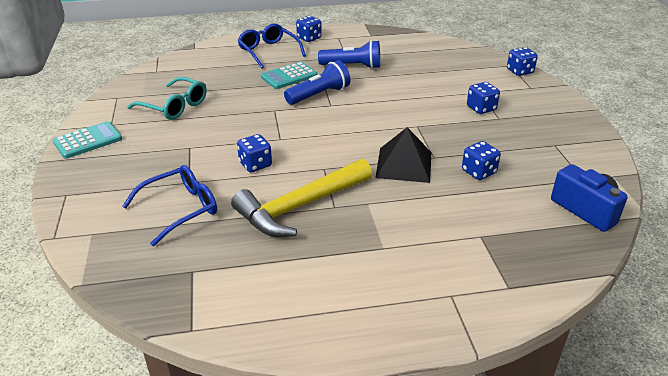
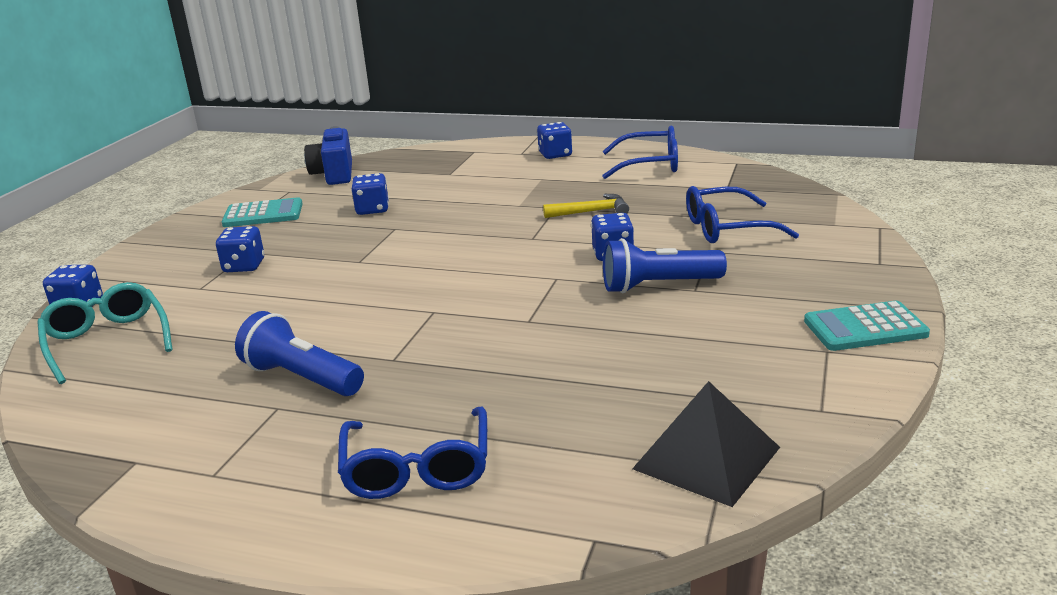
camera: 150 degrees left, 10 degrees down
(174, 106) = (700, 362): turquoise glasses -> turquoise glasses (107, 341)
(288, 301) = (650, 164): none -> blue glasses
(289, 76) = (442, 382): turquoise calculator -> turquoise calculator (263, 214)
(300, 206) = (591, 212): yellow hammer -> yellow hammer, size x0.50
(309, 38) = (277, 492): blue dice -> blue dice (555, 154)
(319, 95) = (432, 331): blue flashlight -> blue flashlight (658, 286)
(404, 164) = (437, 227): black pyramid -> black pyramid (706, 458)

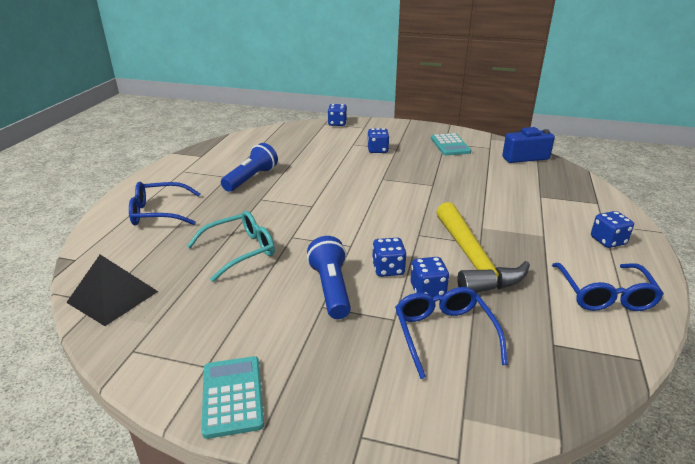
camera: 85 degrees right, 5 degrees up
(107, 341) = (302, 134): turquoise glasses -> turquoise glasses (240, 251)
(372, 209) = (463, 175): blue dice -> blue dice (427, 290)
(591, 212) = (472, 260): yellow hammer -> yellow hammer, size x2.01

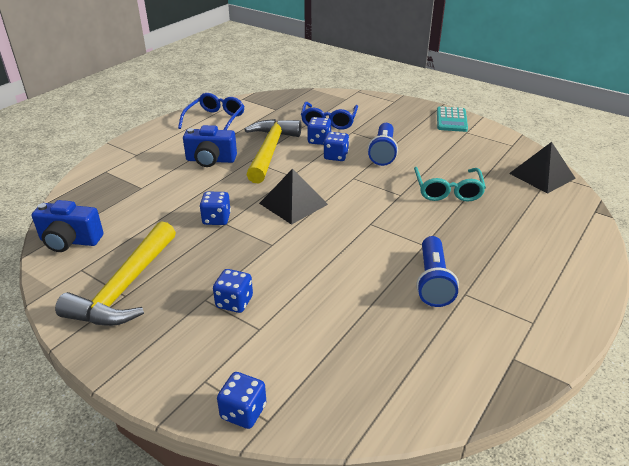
camera: 160 degrees left, 5 degrees up
(159, 213) = (538, 249): blue glasses -> none
(240, 251) = (447, 190): turquoise glasses -> turquoise glasses turned 75 degrees counterclockwise
(251, 179) = (433, 281): blue flashlight -> blue flashlight turned 45 degrees counterclockwise
(391, 208) = (293, 204): none -> black pyramid
(450, 145) = (125, 287): turquoise calculator -> yellow hammer
(520, 234) = (211, 160): none -> blue camera
(608, 241) = (157, 144): blue dice -> blue dice (216, 219)

